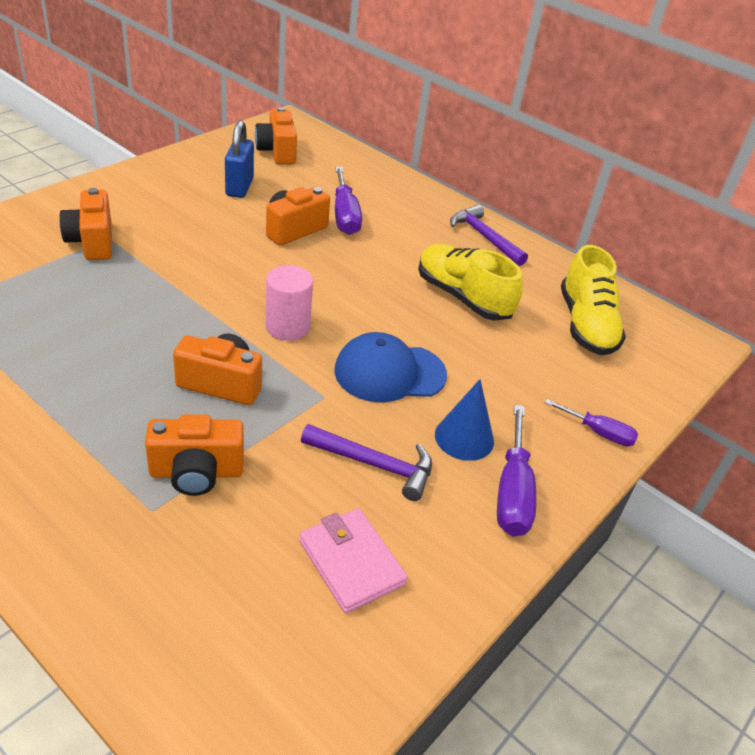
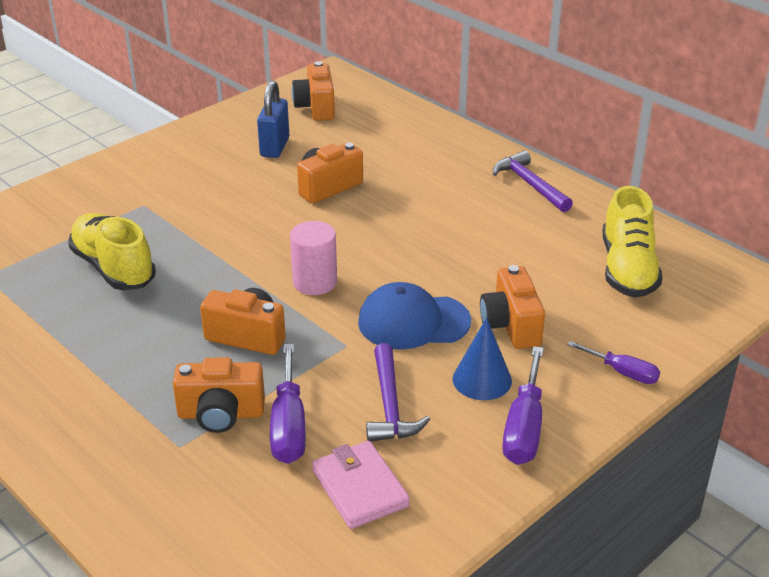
camera: 10 degrees right, 5 degrees down
(92, 242) = (127, 209): orange camera -> orange camera (511, 325)
(345, 216) = (382, 170): purple screwdriver -> purple screwdriver (288, 425)
(375, 465) = (390, 405): purple hammer -> purple hammer turned 60 degrees clockwise
(463, 297) = (498, 246): yellow shoe -> yellow shoe (114, 268)

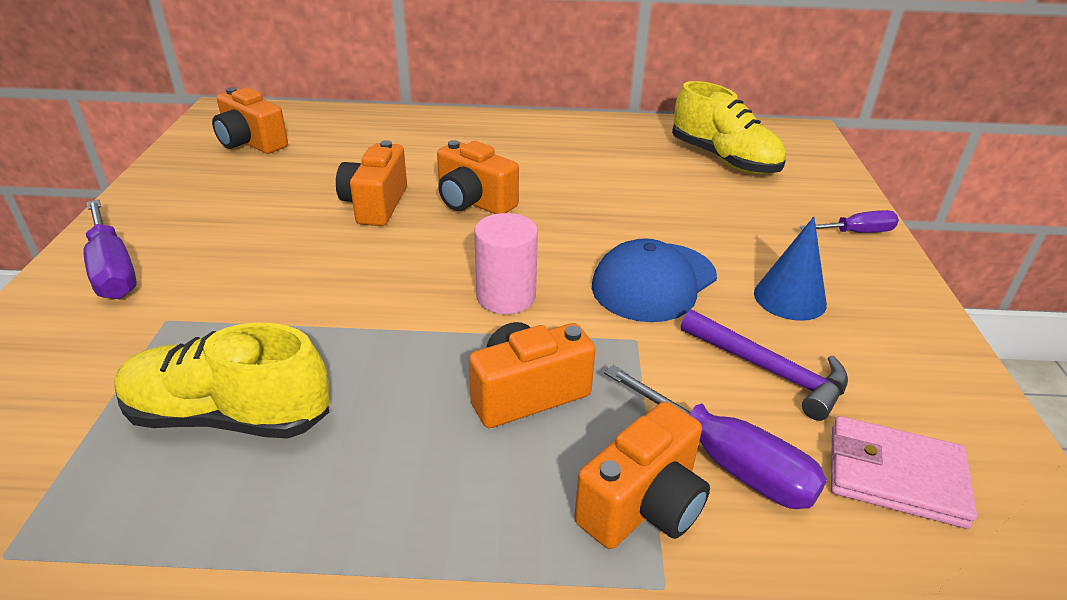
camera: 45 degrees left, 0 degrees up
(275, 147) = (257, 192): blue padlock -> none
(511, 325) = (728, 241): orange camera -> orange camera (473, 202)
(524, 427) = (886, 317): purple screwdriver -> purple screwdriver (113, 270)
(530, 184) = (552, 131): purple hammer -> none

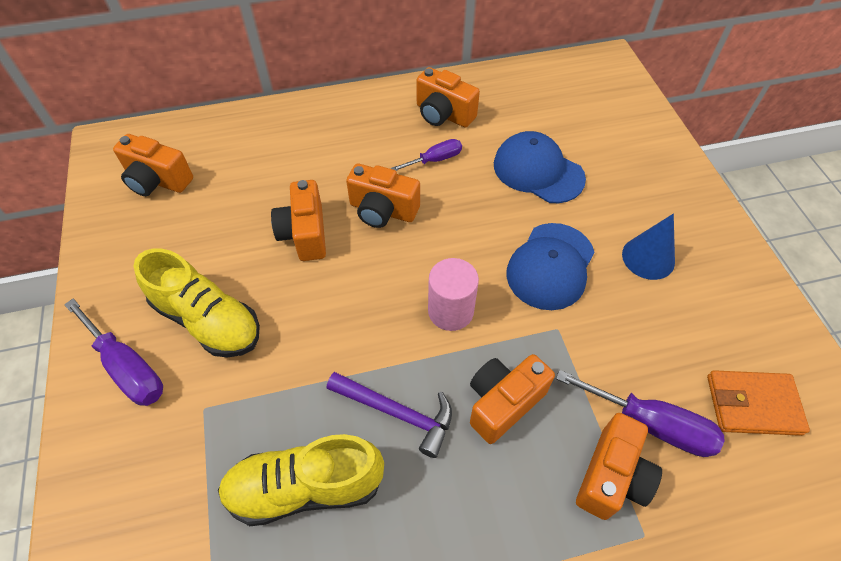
camera: 15 degrees left, 20 degrees up
(586, 143) = (443, 114): none -> orange camera
(676, 202) = (538, 171): none -> blue cap
(723, 159) = (557, 110): yellow shoe -> yellow shoe (208, 320)
(769, 371) = (654, 334): purple hammer -> purple hammer (397, 413)
(857, 233) = (676, 174): purple screwdriver -> purple screwdriver (435, 160)
(895, 476) = (753, 405): pink wallet -> orange wallet

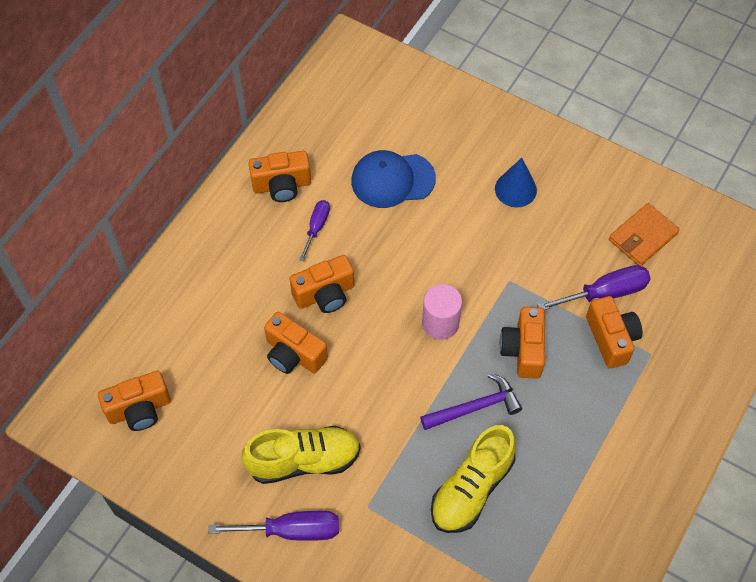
camera: 45 degrees left, 5 degrees up
(550, 266) = (467, 243): blue cap -> none

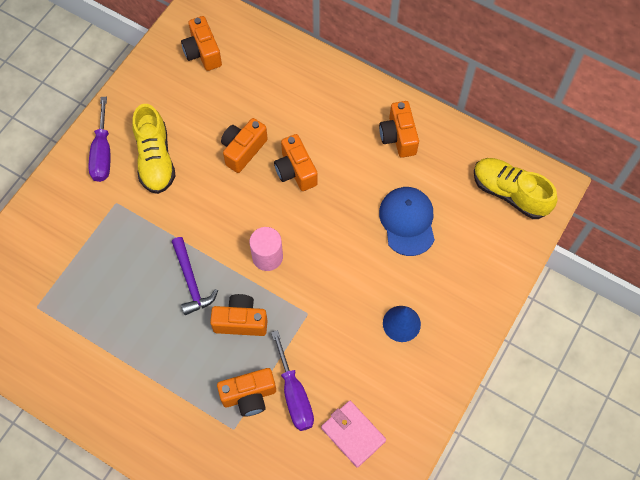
camera: 90 degrees right, 5 degrees up
(316, 227) = (358, 163): purple screwdriver -> none
(471, 488) = (123, 276): yellow shoe -> yellow shoe (510, 193)
(643, 237) = (353, 434): orange wallet -> pink wallet

